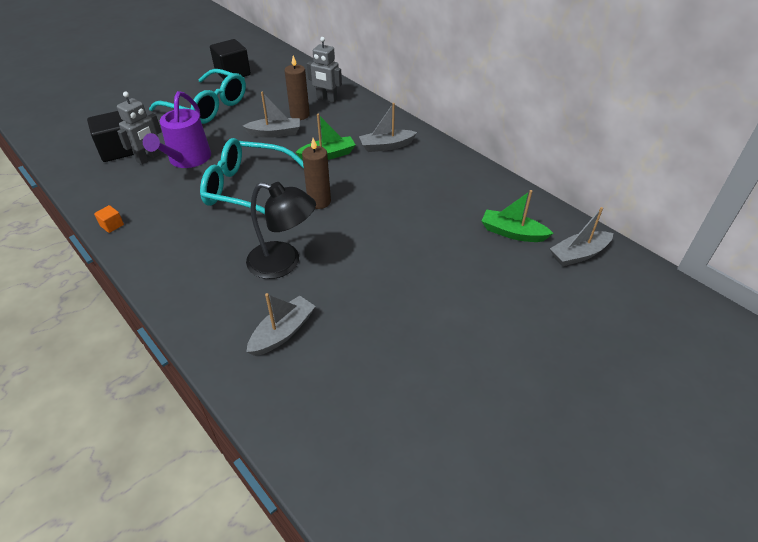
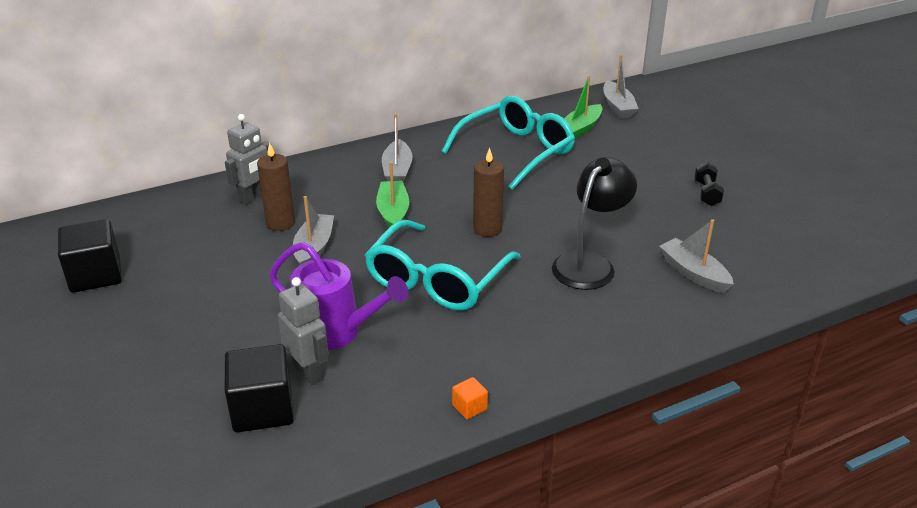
camera: 75 degrees left, 10 degrees down
(207, 107) = (190, 306): turquoise glasses -> turquoise glasses (516, 151)
(430, 336) = (707, 193): none -> black dumbbell

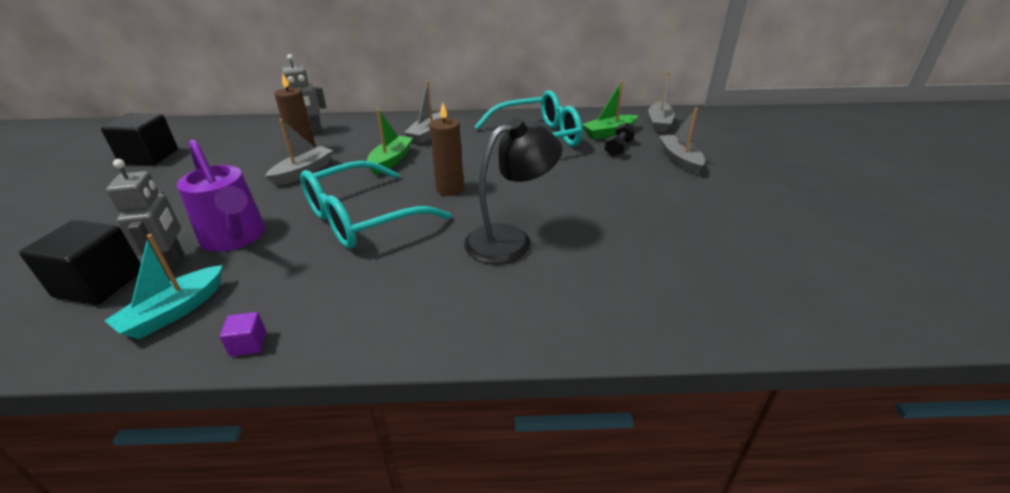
camera: 25 degrees right, 0 degrees up
(371, 406) = (175, 311): none -> turquoise boat
(469, 407) = (248, 344): orange cube -> purple cube
(694, 273) = (611, 277): grey boat -> grey boat (680, 160)
(707, 193) = (690, 205): black dumbbell -> black dumbbell (618, 148)

